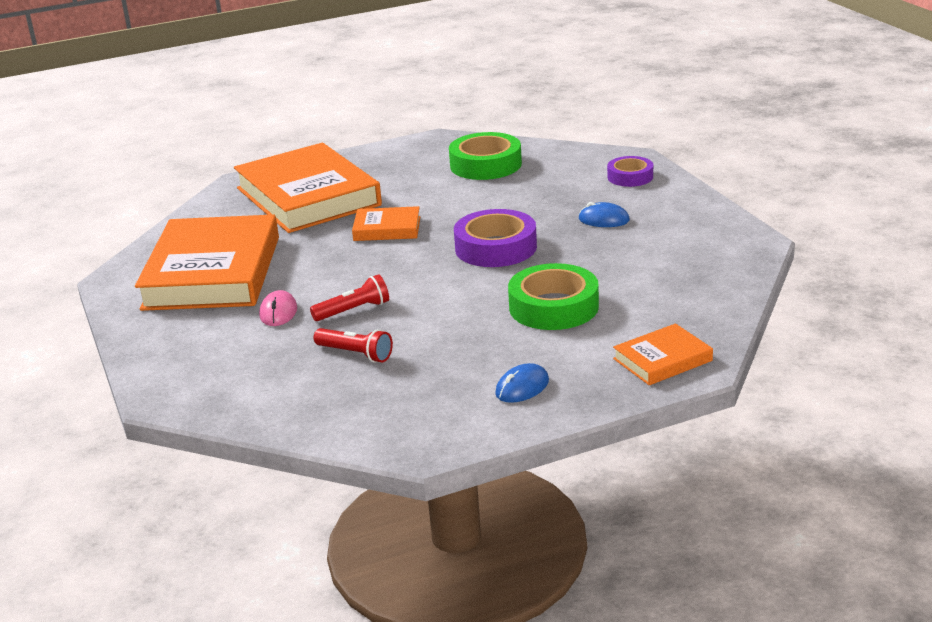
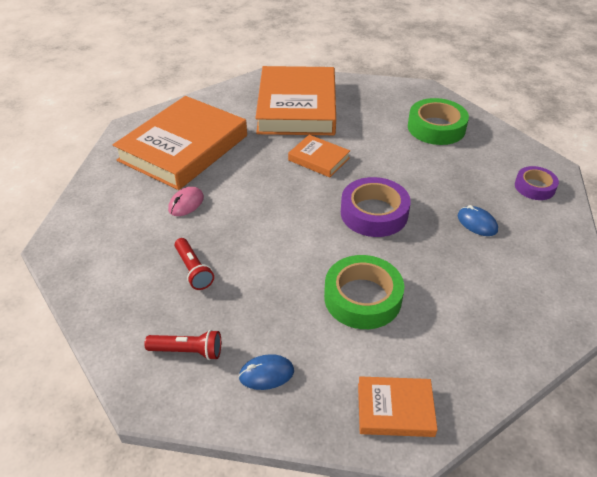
camera: 30 degrees right, 15 degrees up
(353, 310) = (230, 226): red flashlight -> red flashlight (187, 351)

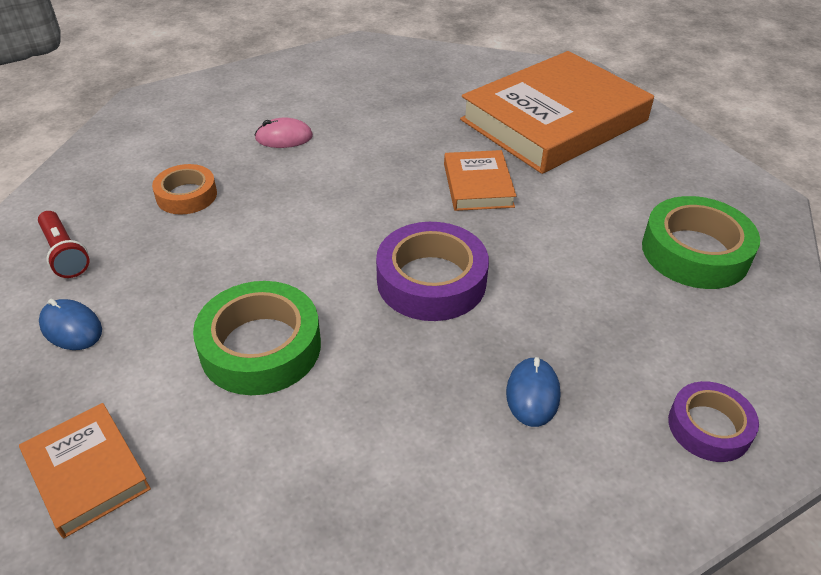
camera: 50 degrees right, 0 degrees up
(183, 148) = (370, 89): orange book -> none
(193, 270) = (186, 195): red flashlight -> orange tape

